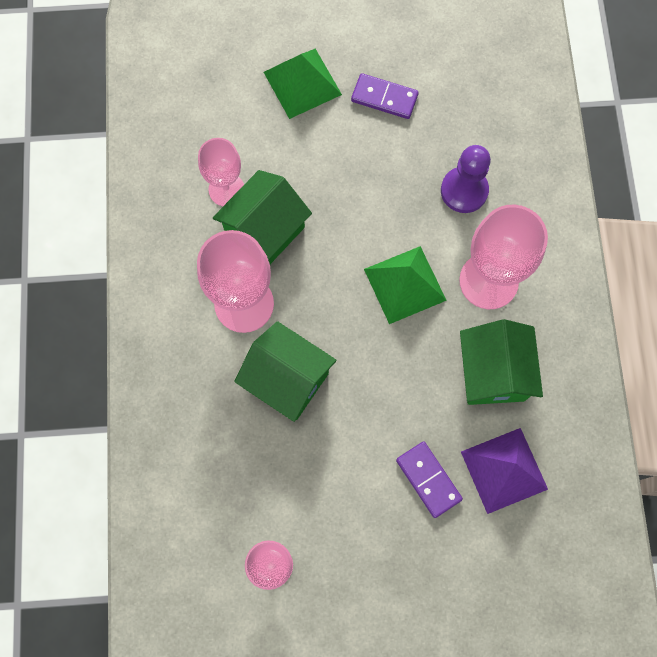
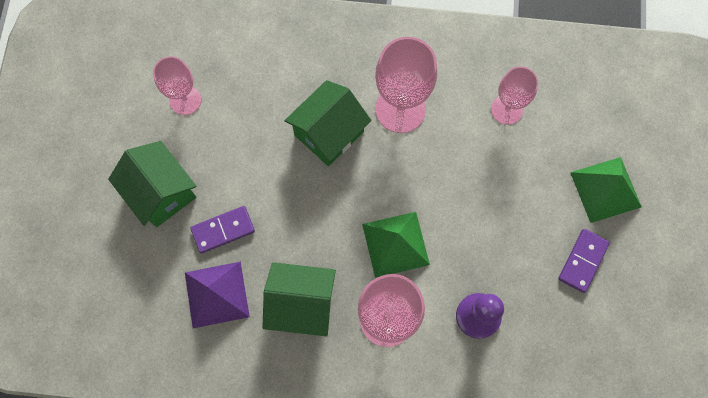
camera: 100 degrees right, 0 degrees up
(265, 231) = (463, 135): green house -> green house (161, 192)

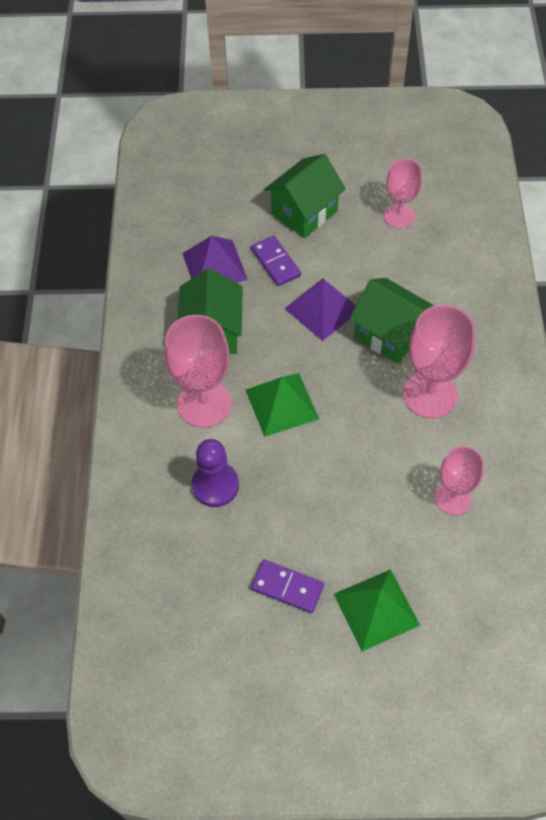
camera: 85 degrees right, 15 degrees down
(289, 191) = (322, 309): none -> purple pyramid

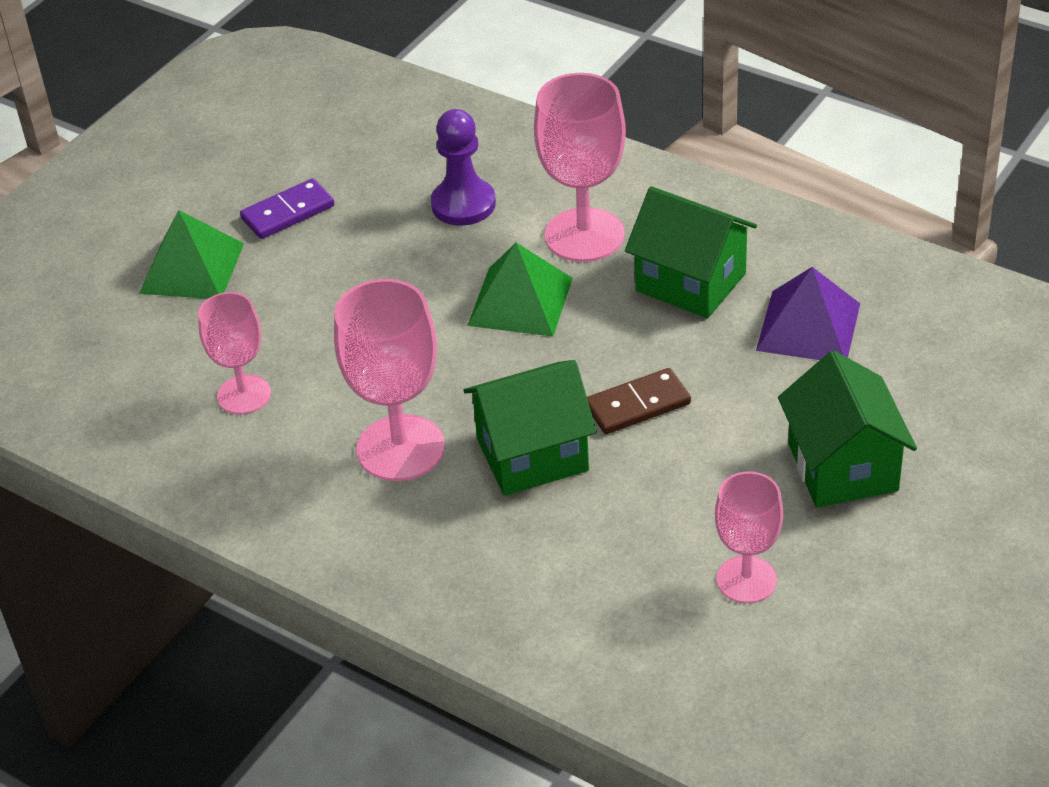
camera: 125 degrees right, 15 degrees down
(276, 262) = (764, 392): purple domino -> none
(322, 309) = (637, 405): purple pyramid -> brown domino

